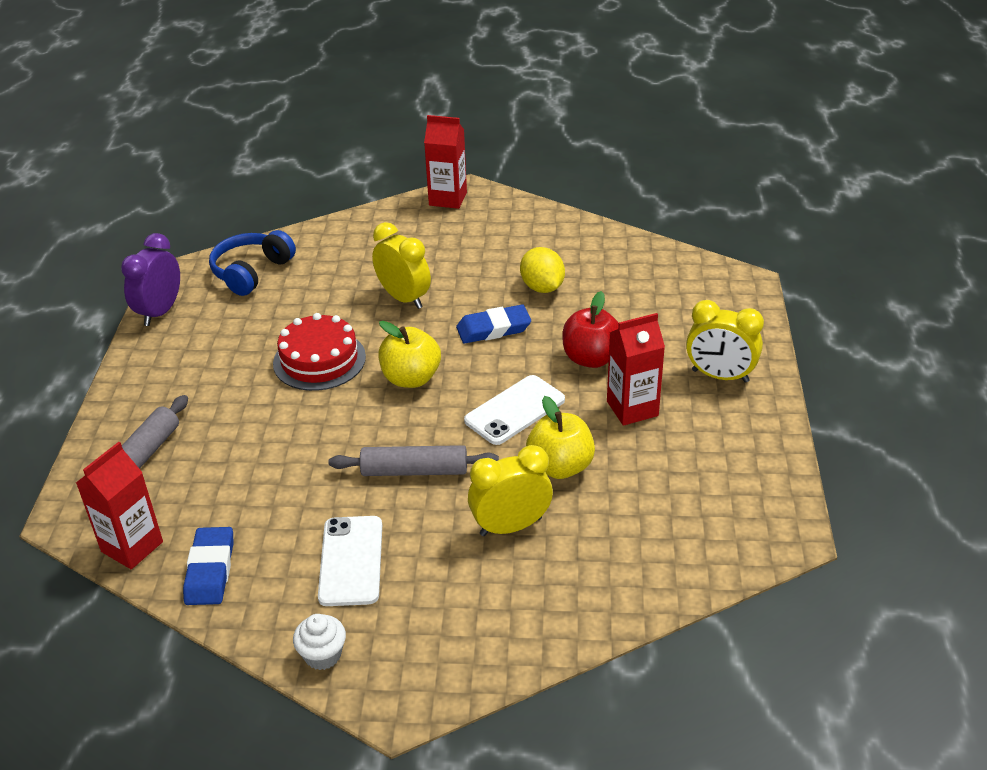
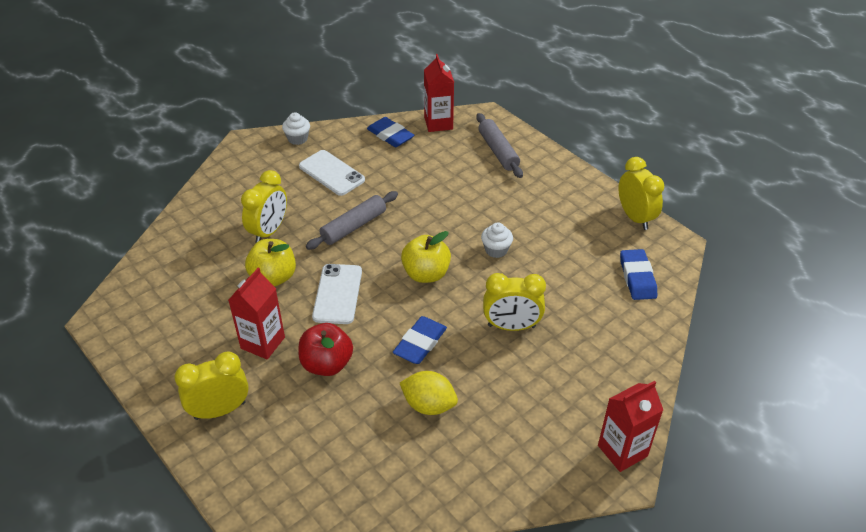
camera: 135 degrees right, 5 degrees up
(160, 312) = (635, 217): purple clock -> yellow clock
(251, 272) = (637, 277): blue headphones -> blue eraser
(319, 360) = (496, 250): red cake -> white cupcake

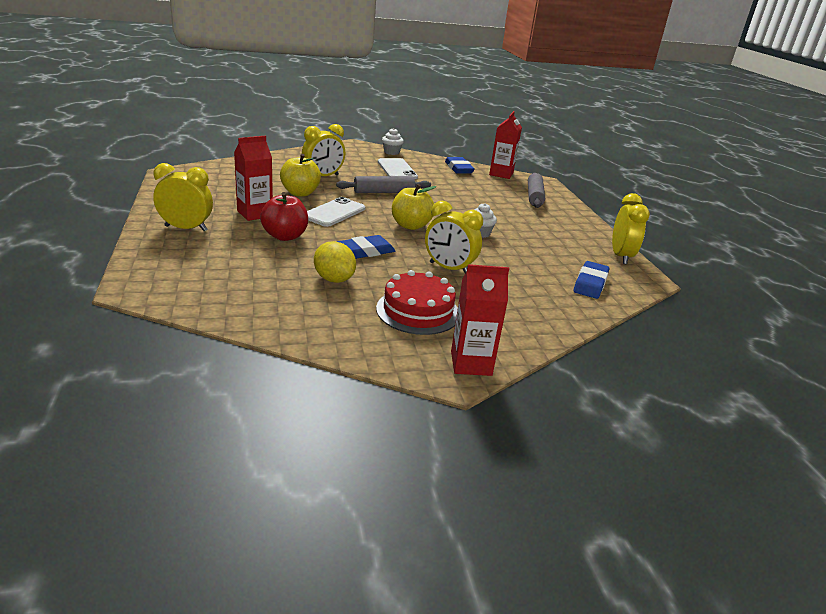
camera: 25 degrees right, 15 degrees down
(533, 407) = (418, 311): none -> red cake

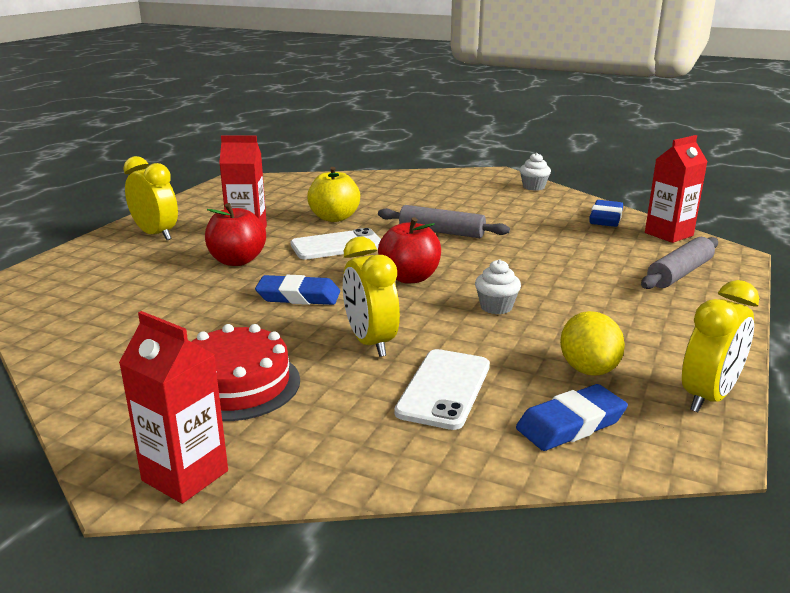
camera: 40 degrees right, 5 degrees down
(323, 177) = (392, 204): yellow clock -> none
(334, 279) = (207, 319): yellow lemon -> yellow lemon (588, 369)
(397, 170) = (506, 208): white phone -> white phone (444, 389)
(410, 225) = (410, 278): yellow apple -> red apple

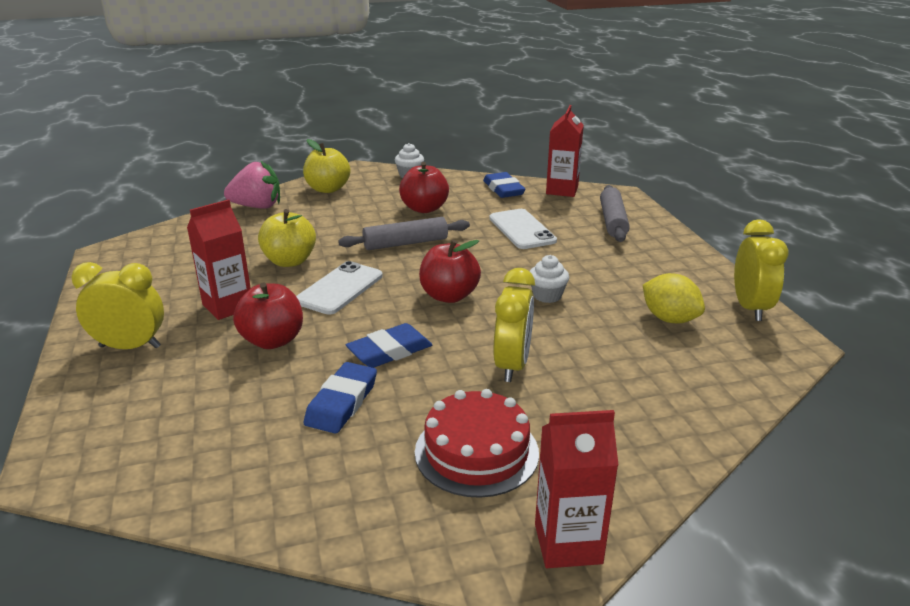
camera: 40 degrees left, 5 degrees up
(370, 342) = (512, 365): yellow clock -> yellow clock turned 105 degrees counterclockwise
(373, 178) = (257, 206): none -> pink strawberry
(444, 389) = (616, 377): white phone -> white phone (522, 229)
(446, 180) = (328, 189): none -> yellow apple
(502, 213) = (424, 208): none -> red apple
(570, 424) = (717, 363): blue eraser -> blue eraser (341, 402)

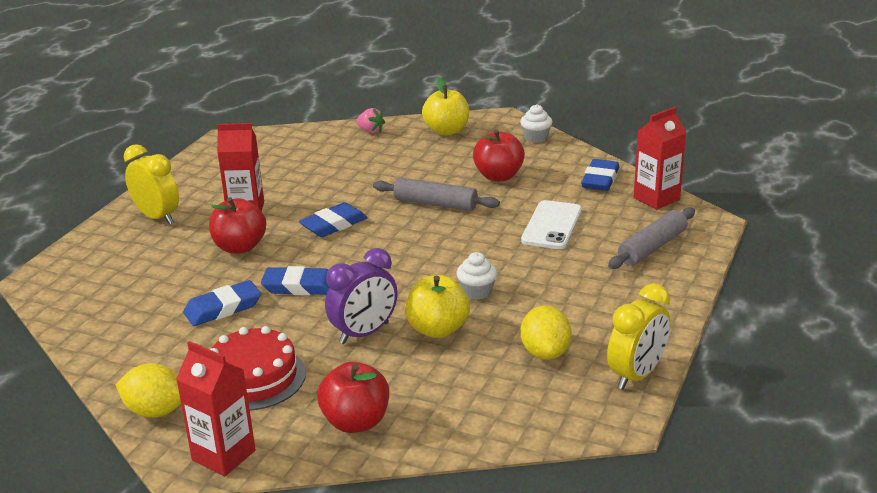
camera: 40 degrees right, 0 degrees up
(257, 206) = (370, 131): pink strawberry -> pink strawberry, size x0.56
(290, 261) = (330, 189): yellow apple -> yellow apple (437, 329)
(339, 288) = (334, 225): white phone -> blue eraser
(427, 540) = (155, 411): none -> yellow lemon
(449, 296) = (401, 261): red apple -> red apple (356, 422)
(512, 365) = (364, 333): yellow clock -> purple clock

